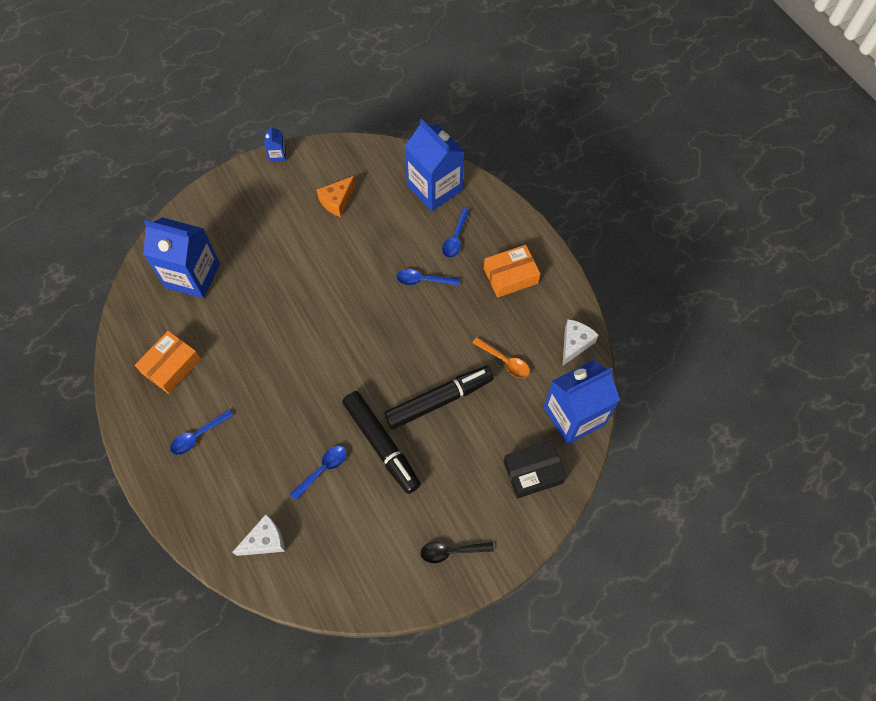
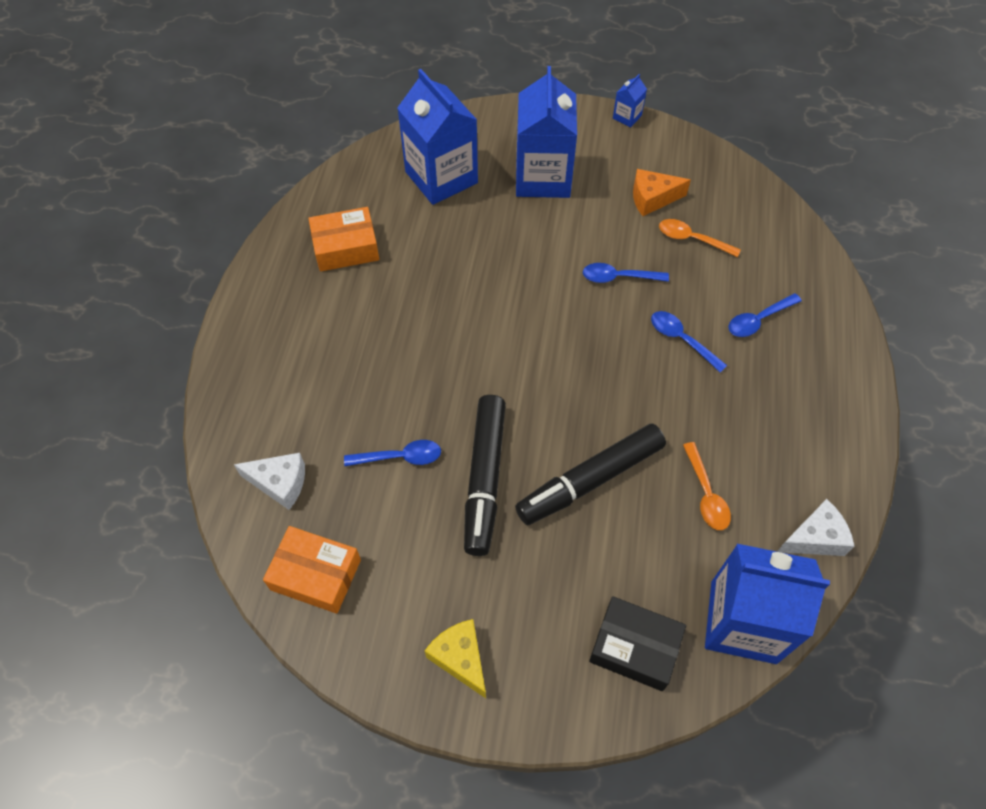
camera: 40 degrees right, 5 degrees down
(198, 436) = (310, 330): blue spoon -> blue spoon (618, 277)
(380, 212) = (692, 239): none -> orange spoon
(434, 188) = (777, 252): blue carton -> blue carton (543, 177)
(439, 400) = (590, 480): black marker -> black marker turned 135 degrees clockwise
(451, 551) = (460, 658): black spoon -> yellow cheese
(510, 276) = (793, 404): orange box -> orange box (316, 574)

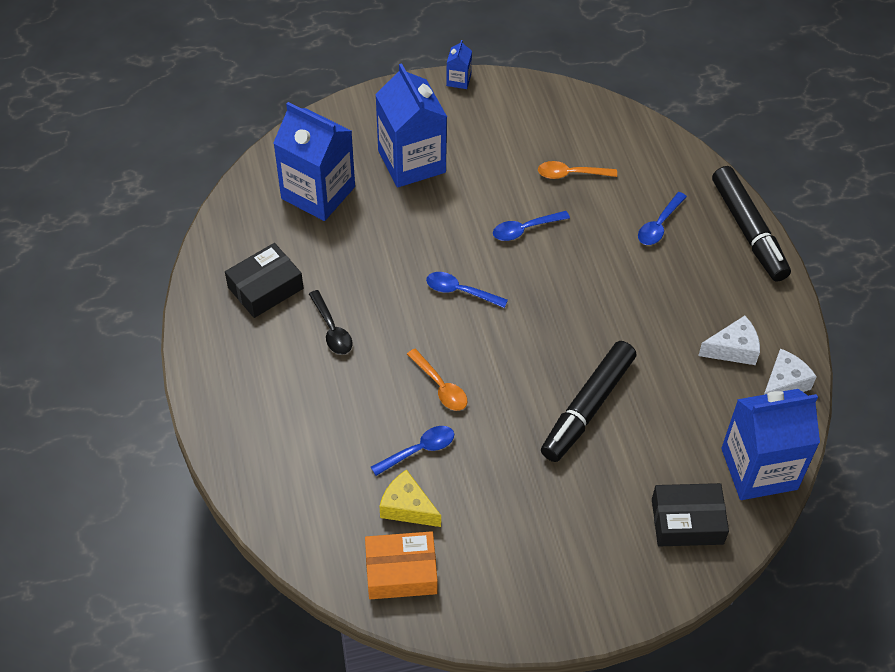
camera: 25 degrees left, 5 degrees down
(280, 483) = (326, 512): white cheese -> white cheese (733, 349)
(346, 247) = (265, 288): orange box -> black box
(383, 308) = (332, 330): none -> black spoon
(460, 658) = (556, 586): yellow cheese -> yellow cheese (407, 507)
(484, 478) = (500, 440): black marker -> black marker (748, 230)
(652, 199) = (519, 149): orange cheese -> none
(681, 339) = (604, 264): blue spoon -> blue spoon (460, 291)
(706, 494) = (685, 383): orange spoon -> orange spoon (440, 386)

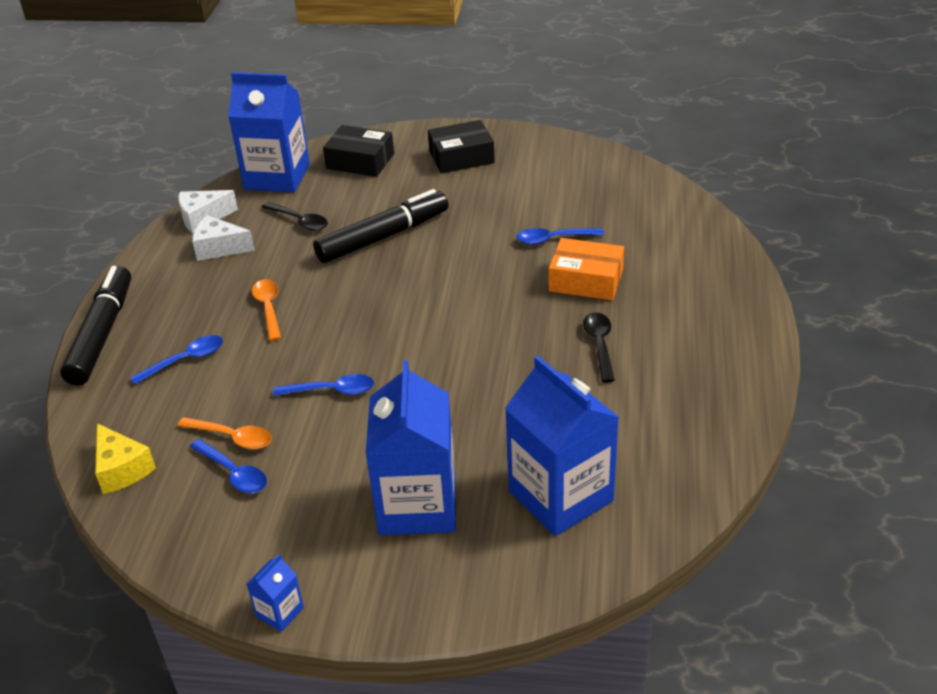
camera: 155 degrees left, 15 degrees down
(265, 288) = (663, 401): black box -> black box (461, 157)
(401, 571) = (604, 176): orange box -> orange box (586, 280)
(407, 507) = (582, 208): yellow cheese -> yellow cheese (122, 469)
(440, 386) = (509, 277): orange spoon -> orange spoon (268, 308)
(460, 291) = (443, 348): blue spoon -> blue spoon (234, 473)
(684, 406) = (299, 221): none -> black spoon

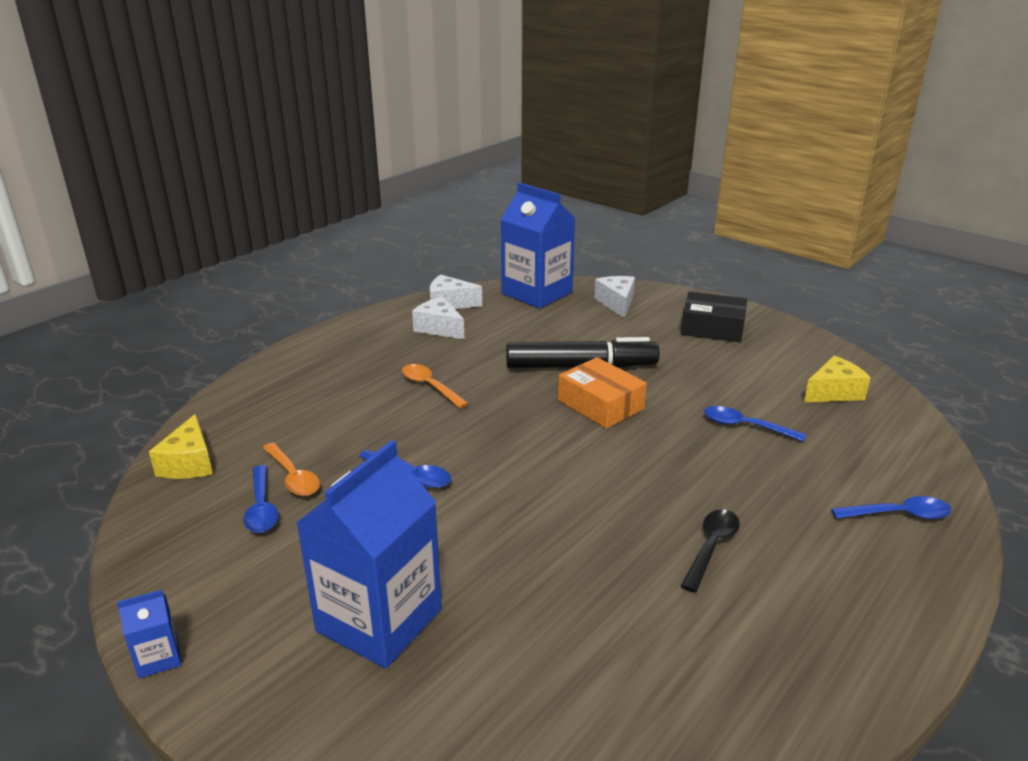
camera: 30 degrees right, 10 degrees down
(102, 334) = (290, 357): black marker -> none
(185, 360) = (326, 400): blue spoon -> blue spoon (899, 515)
(268, 308) = (429, 386): orange spoon -> orange spoon turned 60 degrees counterclockwise
(299, 221) = (522, 330): black spoon -> none
(360, 161) = (616, 303): black box -> white cheese
(560, 496) = (529, 691): blue carton -> none
(586, 280) = (749, 477): orange box -> orange box (600, 405)
(595, 183) = (834, 392): none -> yellow cheese

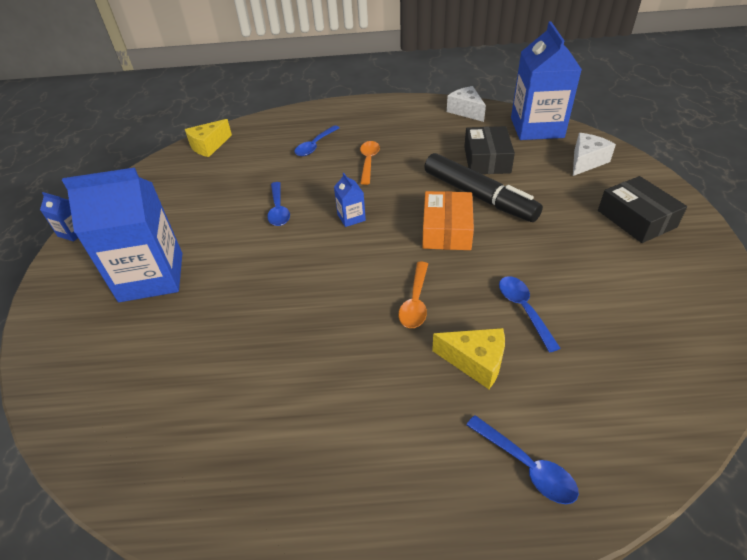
camera: 50 degrees right, 15 degrees up
(261, 508) = (199, 186): blue spoon -> blue spoon (315, 146)
(293, 477) = (232, 178): orange spoon -> orange spoon (415, 302)
(439, 328) = (433, 126): white cheese -> none
(500, 440) = (351, 217): none -> blue carton
(538, 335) = (487, 160): none -> black box
(711, 547) = (351, 371): black spoon -> none
(834, 392) = (657, 333): yellow cheese -> yellow cheese (475, 362)

